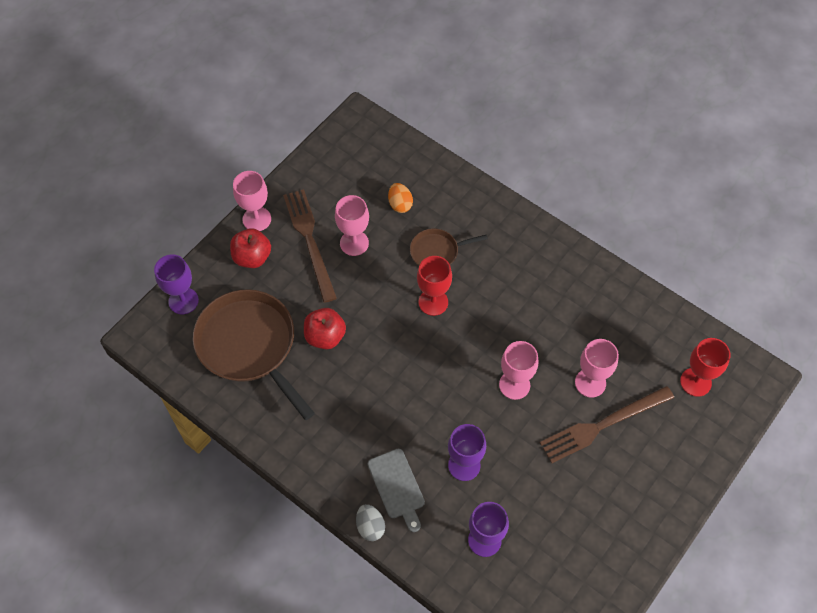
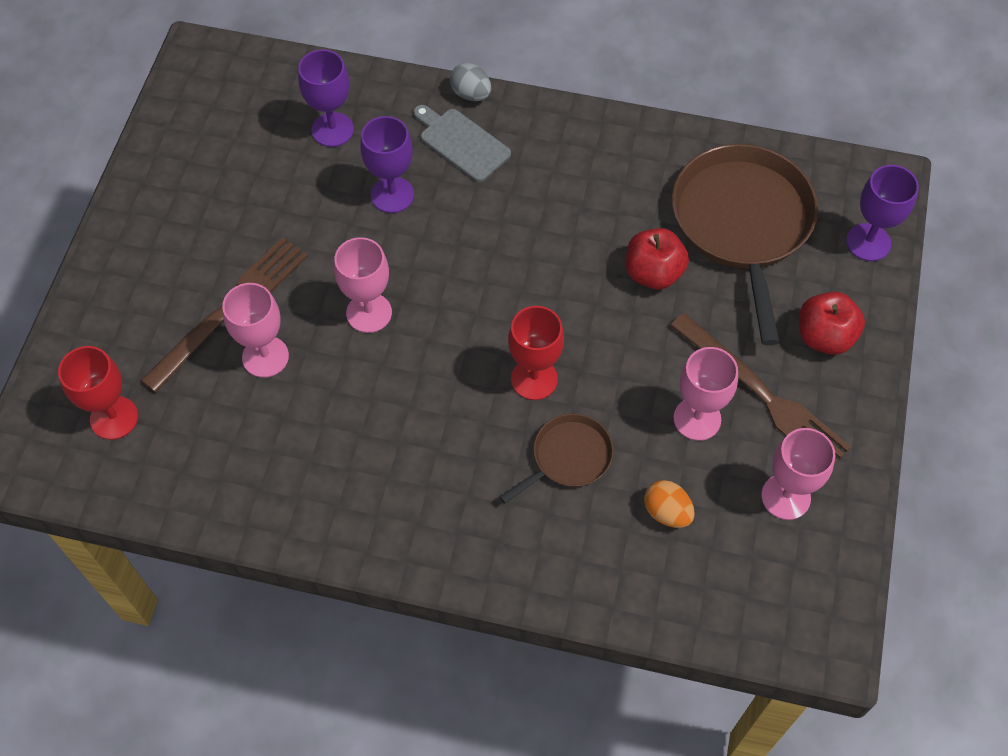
camera: 155 degrees right, 0 degrees up
(249, 345) = (742, 223): brown pan -> brown pan turned 120 degrees counterclockwise
(257, 219) = (860, 395): pink goblet -> pink goblet (785, 497)

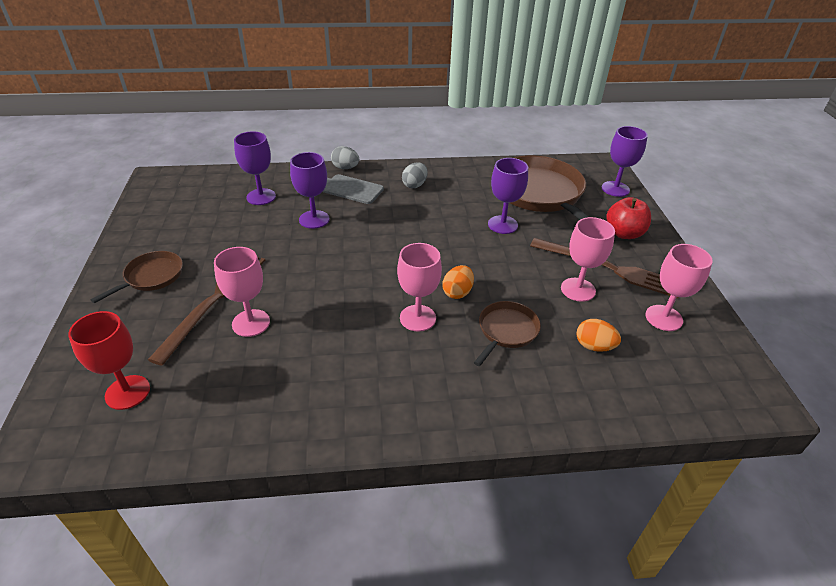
camera: 20 degrees left, 20 degrees down
(164, 248) = (152, 276): none -> brown pan
(369, 313) = (322, 281): pink goblet -> pink goblet (417, 318)
(534, 379) = (457, 292): red goblet -> orange egg
(560, 158) = (414, 185): none -> grey egg
(653, 273) = (502, 225): red apple -> purple goblet

